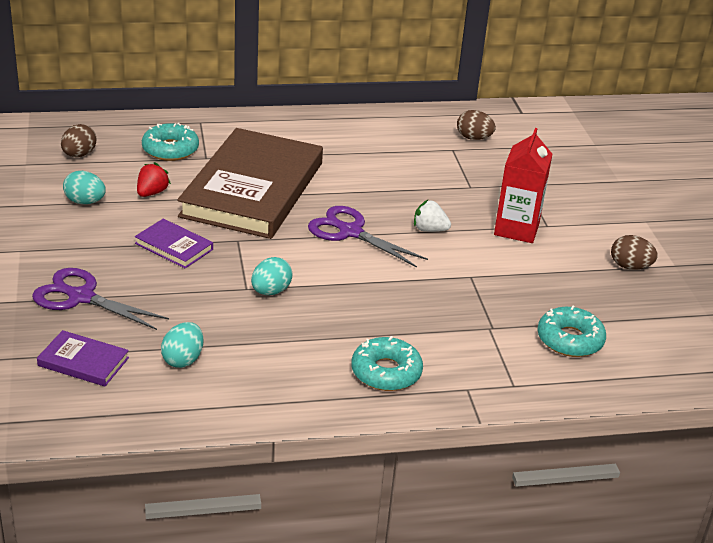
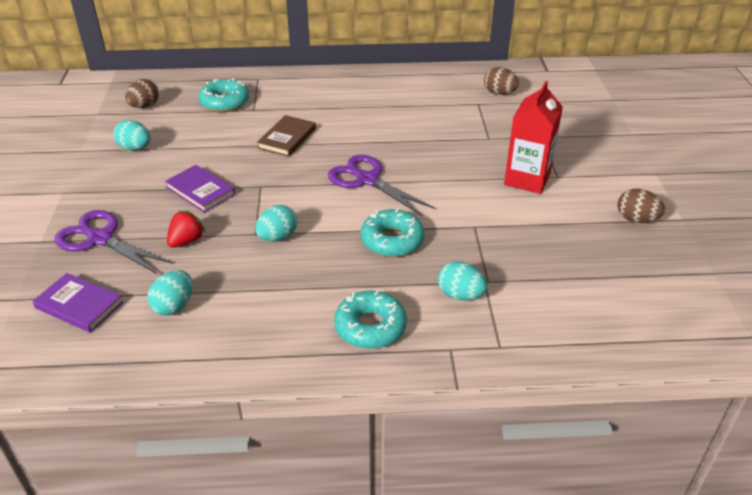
camera: 10 degrees right, 5 degrees up
(152, 193) = (196, 140): red strawberry -> red strawberry (186, 241)
(253, 189) = (287, 138): brown book -> brown book, size x0.41
(429, 229) = (442, 179): white strawberry -> none
(468, 341) = (460, 295): none -> turquoise egg
(570, 340) = (566, 297): turquoise donut -> turquoise donut (392, 240)

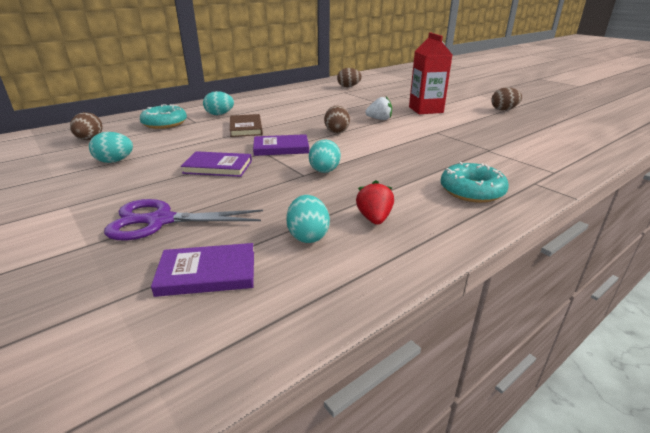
camera: 35 degrees left, 10 degrees down
(186, 241) = (252, 195): red strawberry -> red strawberry (374, 218)
(281, 185) = (281, 148): none -> purple book
(367, 180) = (336, 131): purple scissors -> brown egg
(392, 240) = (403, 150): turquoise donut -> none
(443, 176) = (379, 119): none -> white strawberry
(460, 295) = (489, 159): turquoise egg -> turquoise egg (219, 114)

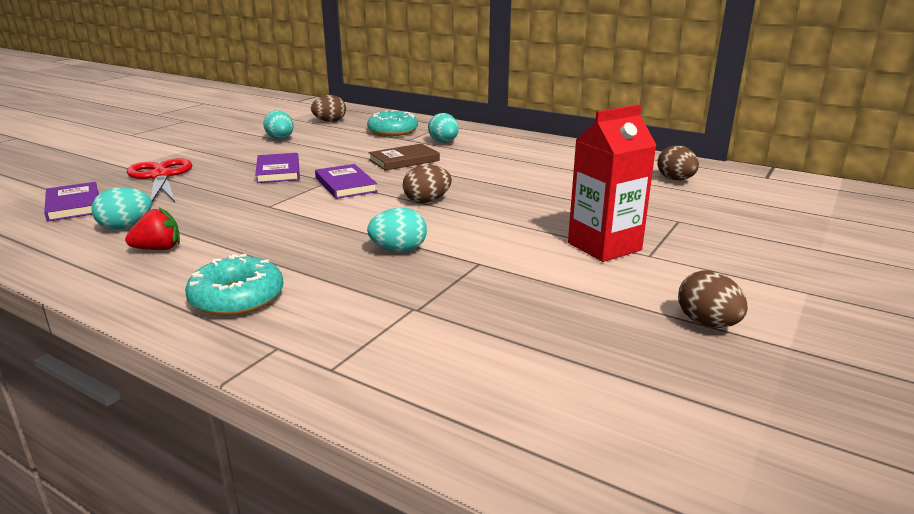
camera: 70 degrees right, 5 degrees down
(160, 221) = (161, 176): purple scissors -> red scissors
(324, 171) = (281, 213): turquoise egg -> turquoise egg (398, 250)
(379, 119) = (508, 218): white strawberry -> none

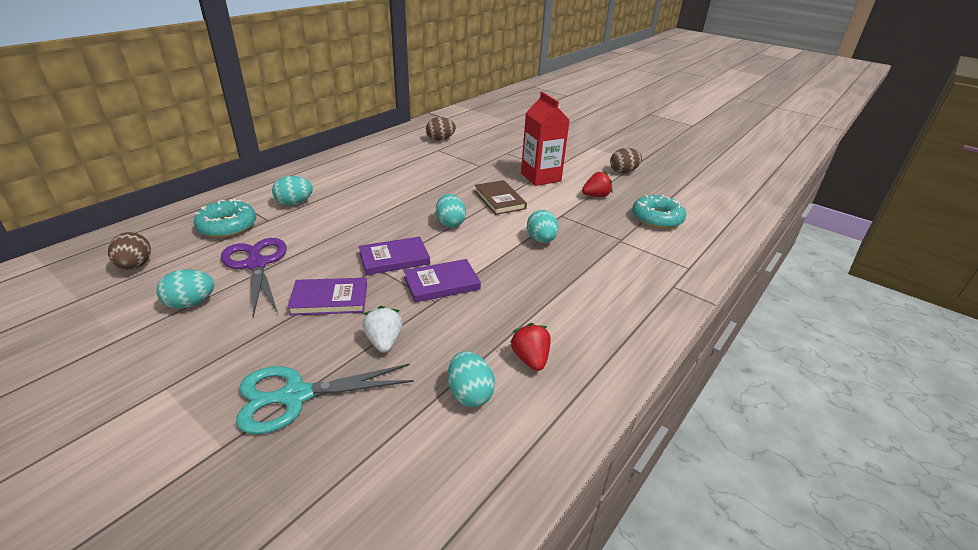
camera: 85 degrees left, 10 degrees up
(74, 205) = (381, 464): purple book -> purple book (442, 283)
(161, 176) = (295, 396): red scissors -> turquoise scissors
(212, 193) = (384, 342): none -> white strawberry
(237, 298) = (617, 305): turquoise donut -> turquoise donut (657, 218)
(333, 146) = (256, 264): none -> purple scissors
(404, 160) = (338, 226): brown book -> brown book (499, 200)
(427, 201) = (450, 223): brown egg -> turquoise egg
(566, 291) = (596, 196): none -> red strawberry

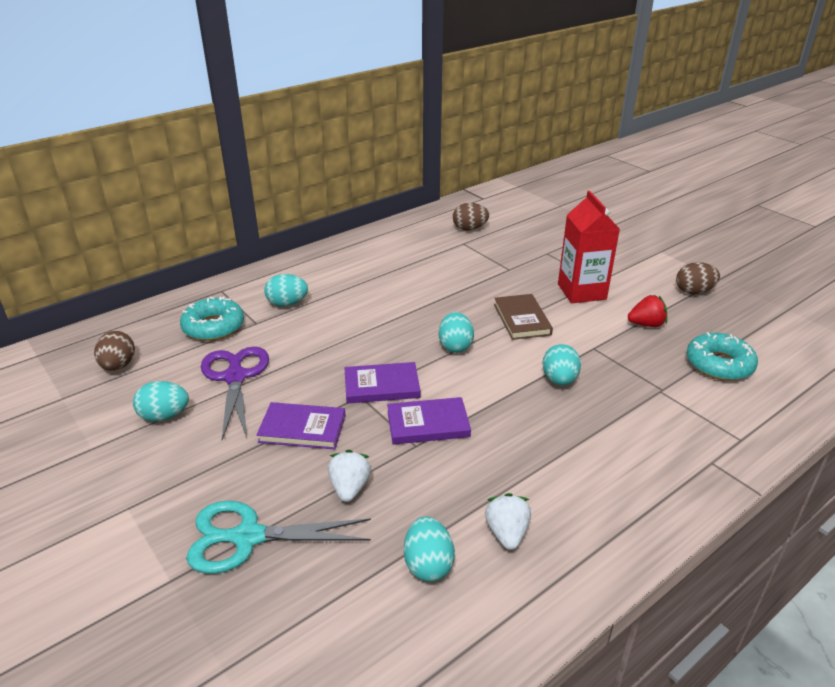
camera: 15 degrees right, 0 degrees up
(530, 359) = (507, 533): red strawberry -> white strawberry

